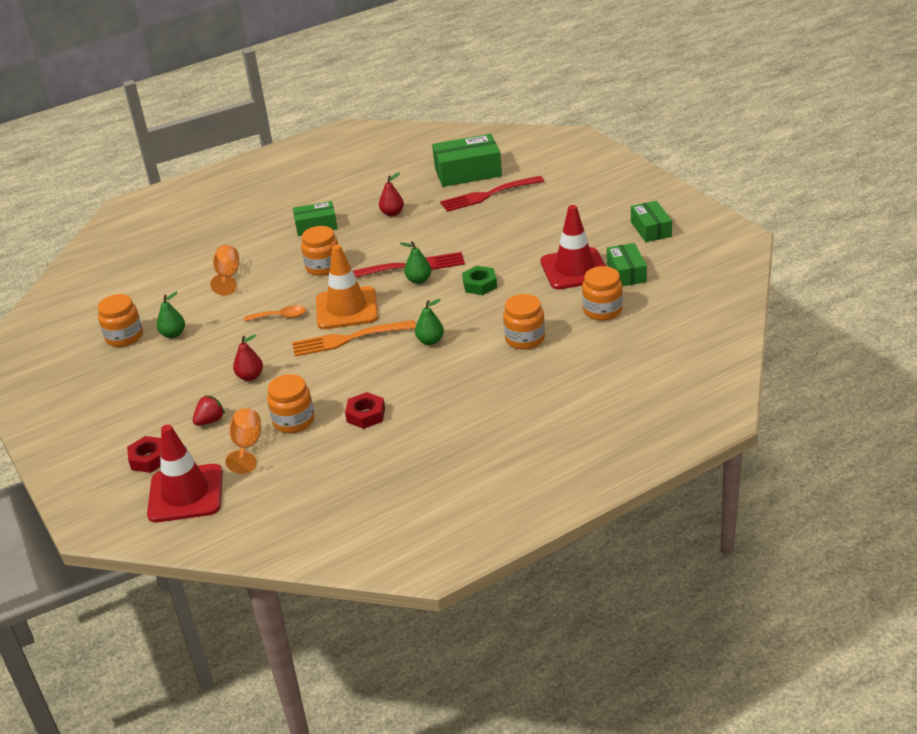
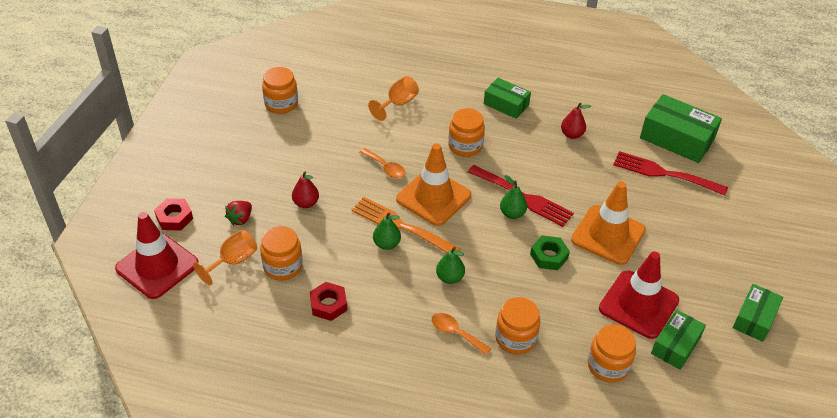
camera: 40 degrees right, 10 degrees up
(173, 334) = (308, 126): green pear -> green pear (386, 244)
(210, 421) = (240, 219): red strawberry -> red strawberry turned 120 degrees clockwise
(481, 364) = (456, 333): none -> orange spoon
(501, 249) = (608, 235): none -> orange traffic cone

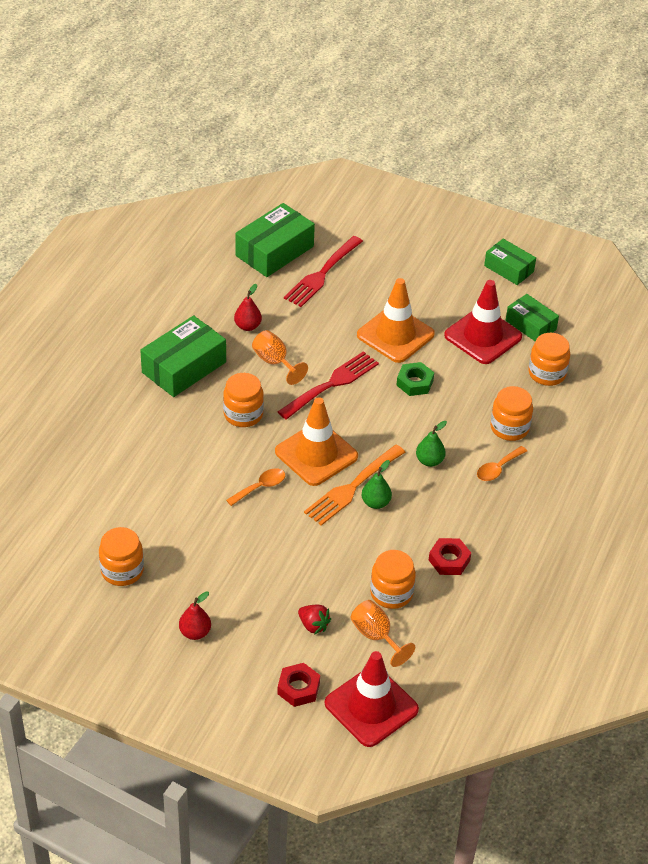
camera: 80 degrees left, 0 degrees up
(306, 203) = (301, 564): red pear -> red pear (195, 632)
(398, 104) = (155, 460): orange goblet -> orange goblet (275, 362)
(506, 104) = (184, 367): green box -> green box, size x1.60
(512, 213) = (353, 397): green pear -> none

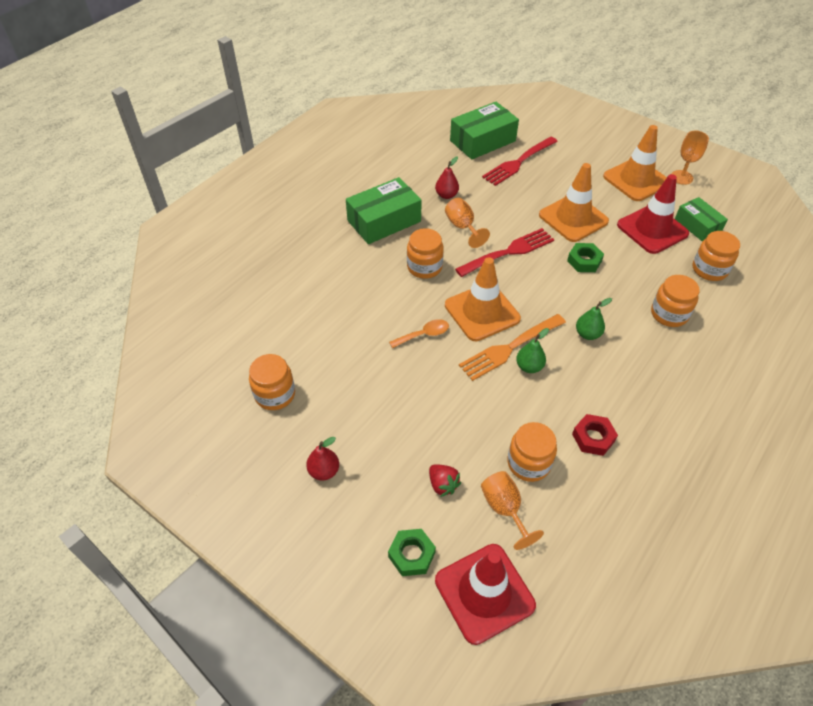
camera: 15 degrees right, 5 degrees up
(298, 688) = (411, 555): red nut -> green nut
(458, 278) = (636, 180): none -> orange traffic cone
(498, 468) = (653, 351): orange spoon -> none
(509, 269) = (681, 177): green box -> orange goblet

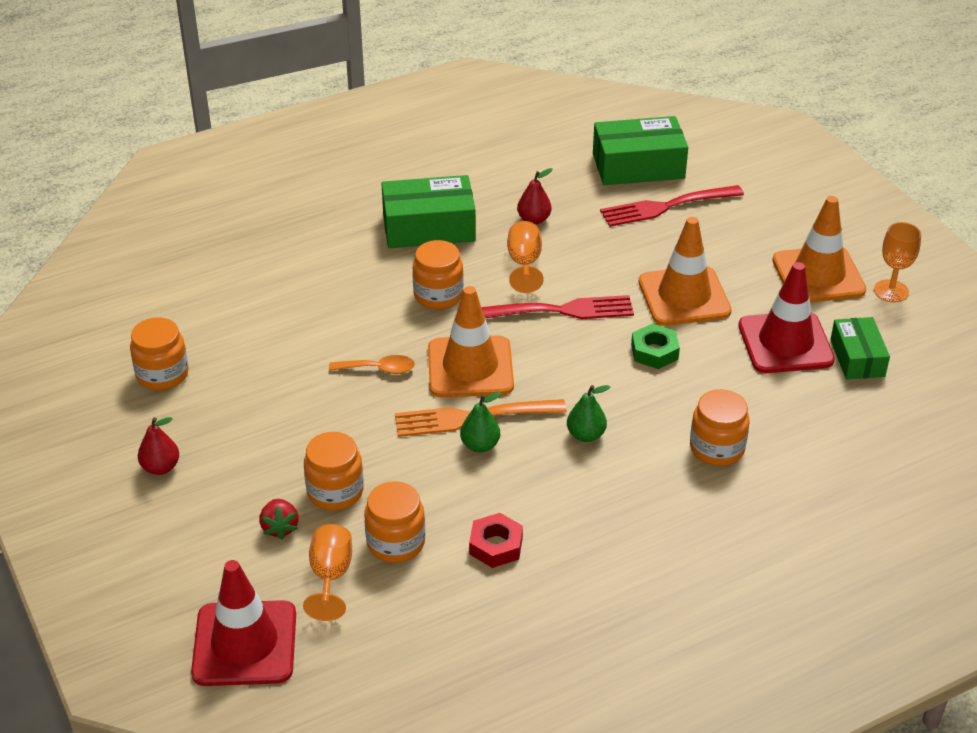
camera: 25 degrees right, 10 degrees down
(411, 555) = (194, 579): green nut -> none
(709, 269) = (824, 415): orange jar -> orange jar (335, 492)

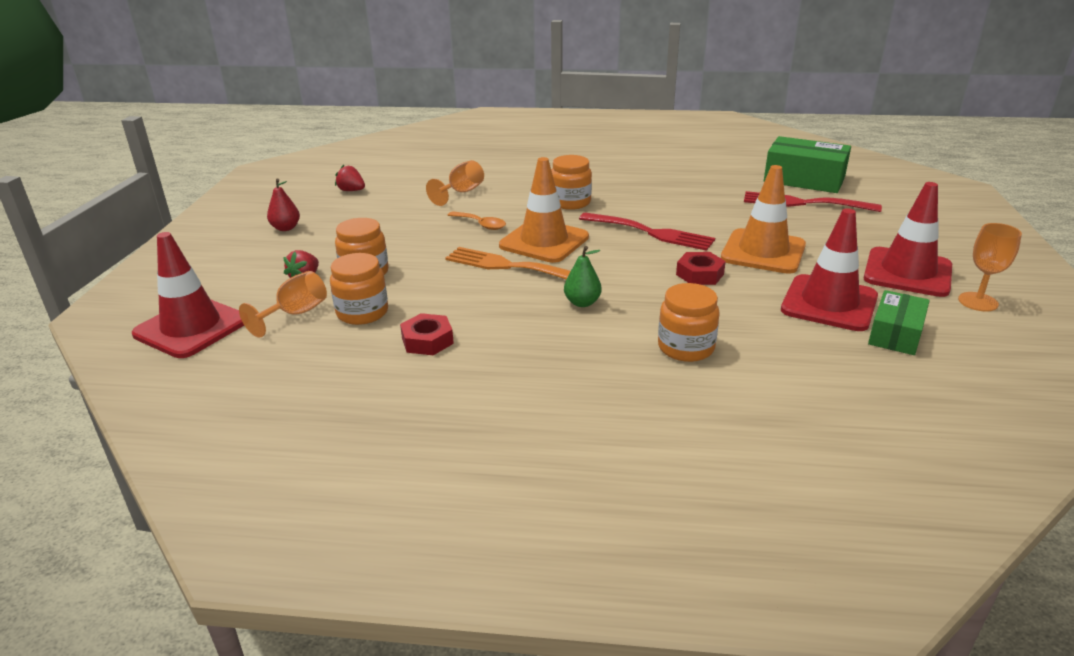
camera: 35 degrees right, 10 degrees down
(162, 374) = (351, 190): orange jar -> red strawberry
(429, 227) = (607, 172): green box -> none
(480, 445) = (495, 282): green pear -> none
(524, 264) = (653, 203): orange goblet -> orange goblet (461, 192)
(534, 220) = (688, 185): red pear -> none
(654, 352) = (699, 274): green nut -> red nut
(818, 275) = (907, 272): orange traffic cone -> red traffic cone

